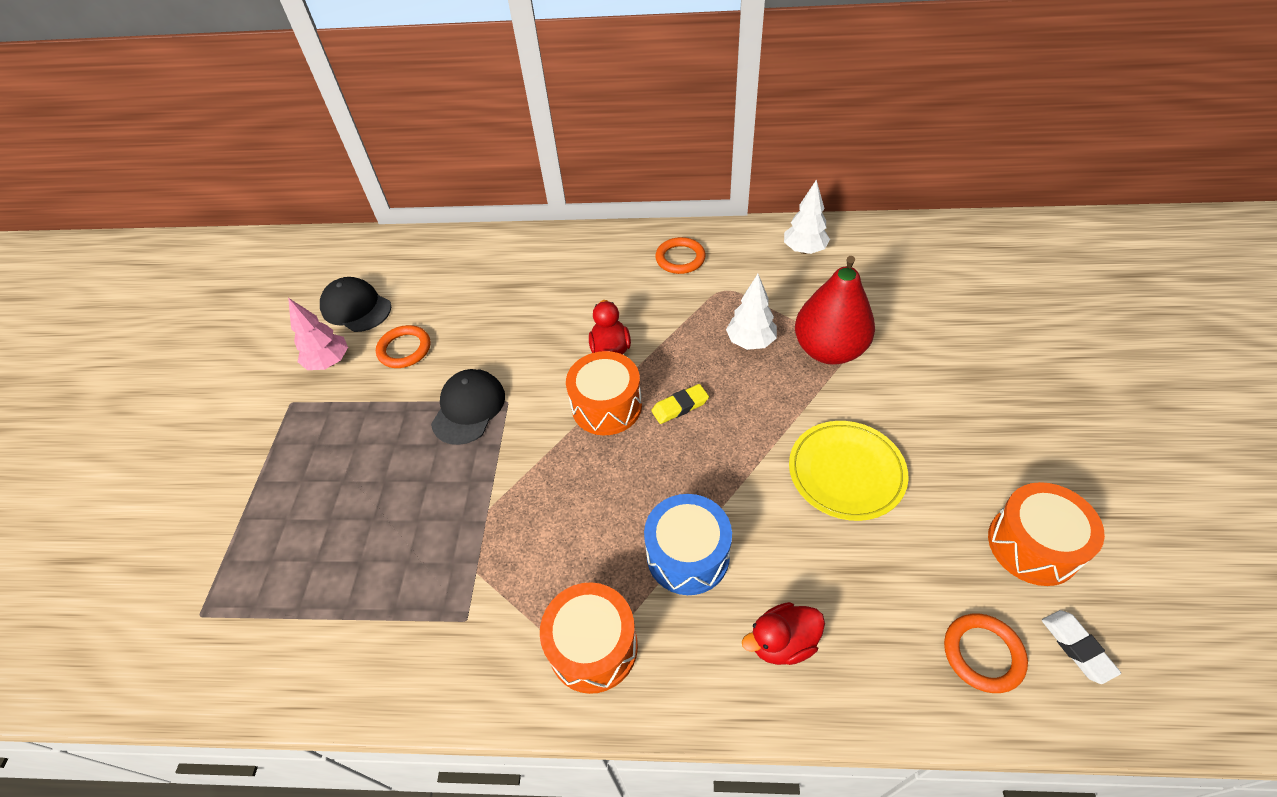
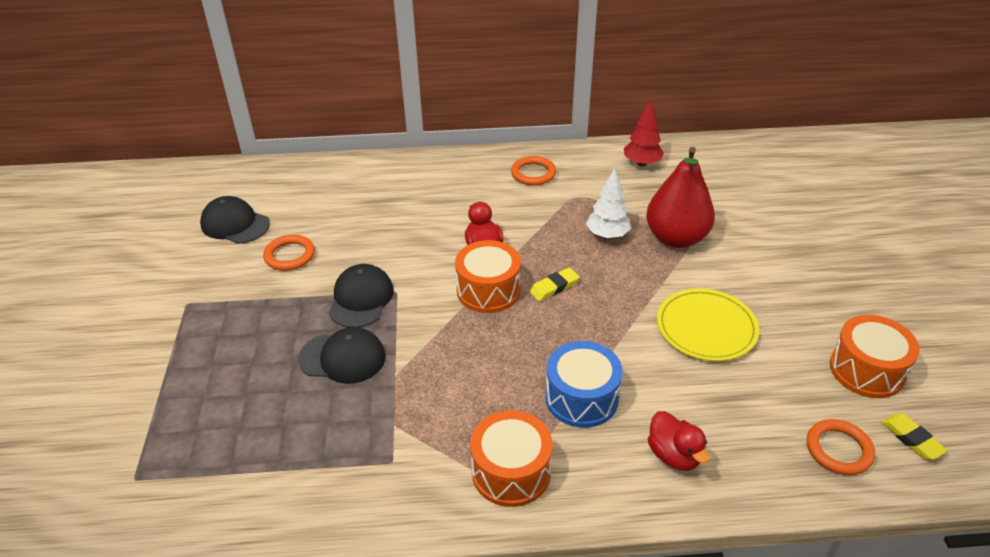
camera: 10 degrees left, 10 degrees down
(329, 362) = (218, 269): pink tree -> none
(437, 482) = (342, 358): none -> black cap
(782, 642) = (674, 455): red duck -> red duck turned 90 degrees counterclockwise
(804, 250) = (641, 163): white tree -> red tree
(1077, 647) = (911, 439): white eraser -> yellow eraser

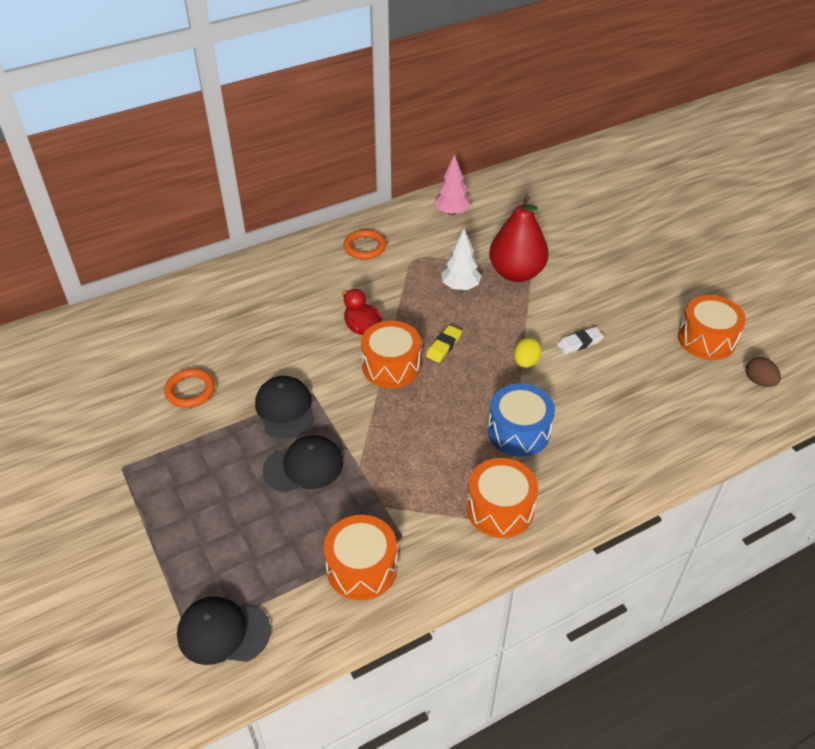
camera: 25 degrees left, 5 degrees up
(235, 224) = (113, 377): black cap -> black cap (223, 632)
(331, 478) = (361, 568): none -> orange drum
(632, 329) = (525, 362): none -> yellow egg
(641, 163) = (451, 212): red tree -> pink tree
(674, 455) = (610, 452): red duck -> none
(706, 328) = (579, 343): yellow plate -> white eraser
(838, 450) = (717, 406): orange ring -> none
(911, 439) = (759, 381): yellow eraser -> brown egg

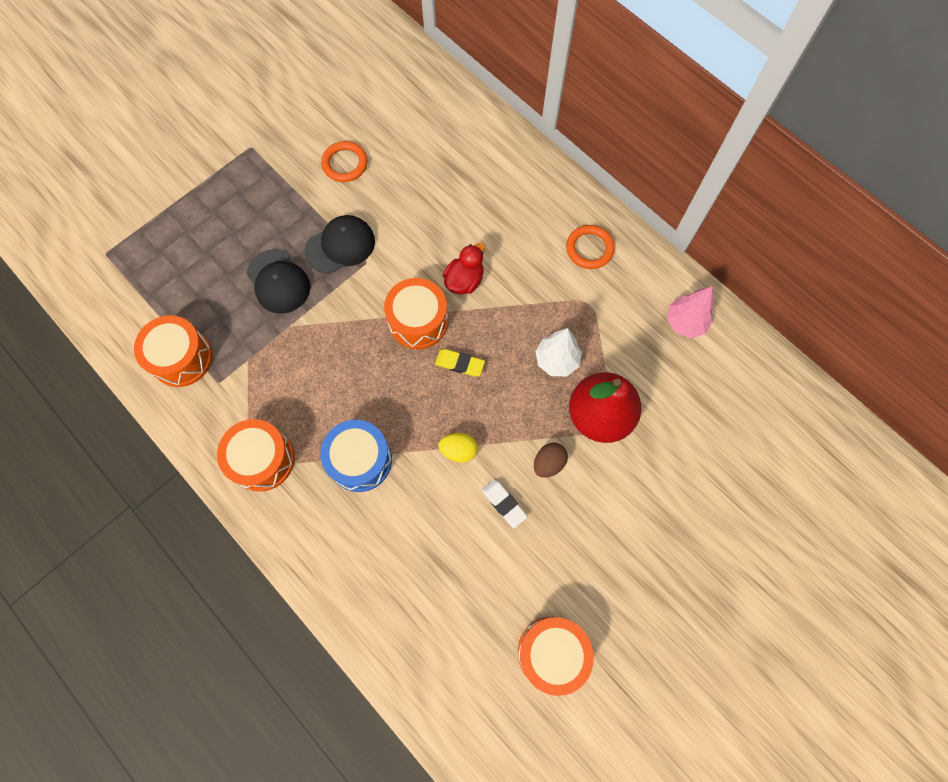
camera: 75 degrees right, 25 degrees up
(223, 632) = (111, 275): black cap -> none
(759, 381) = (498, 720): brown egg -> brown egg (548, 463)

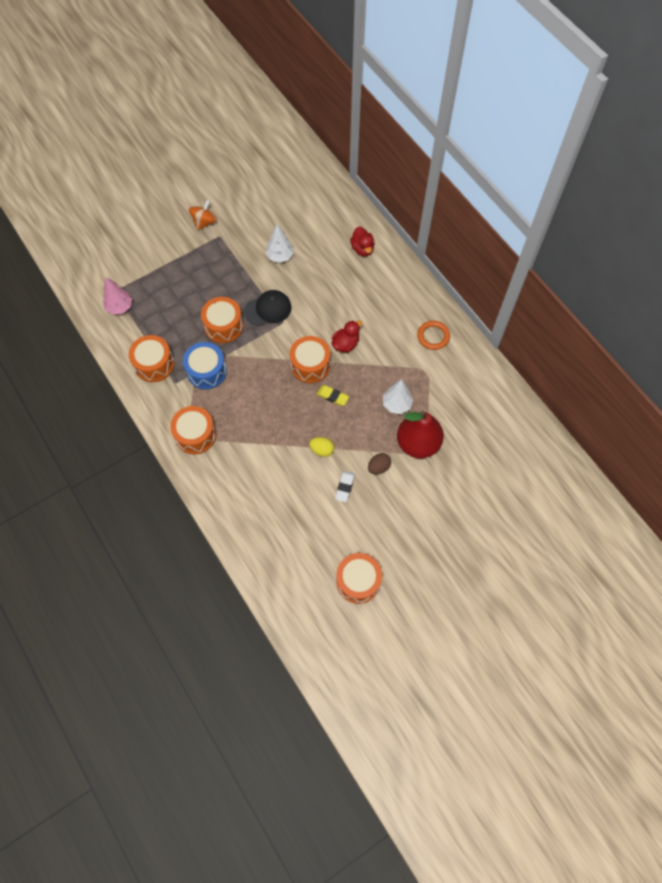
camera: 10 degrees right, 5 degrees down
(225, 129) = (204, 222): none -> orange spinning top
(278, 281) = (223, 326): black cap -> orange drum
(345, 164) = (280, 256): orange ring -> white tree
(360, 460) = (257, 445): blue drum -> blue drum (206, 371)
(463, 134) = (362, 249): none -> red duck
(504, 503) = (345, 487): white eraser -> white eraser turned 45 degrees clockwise
(685, 322) = (487, 394): pink tree -> pink tree (120, 307)

